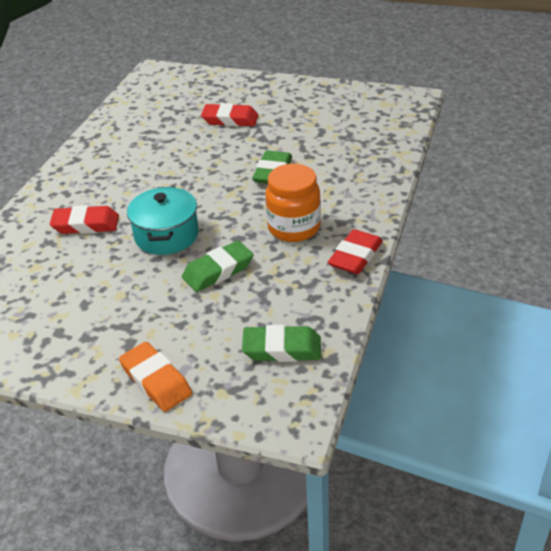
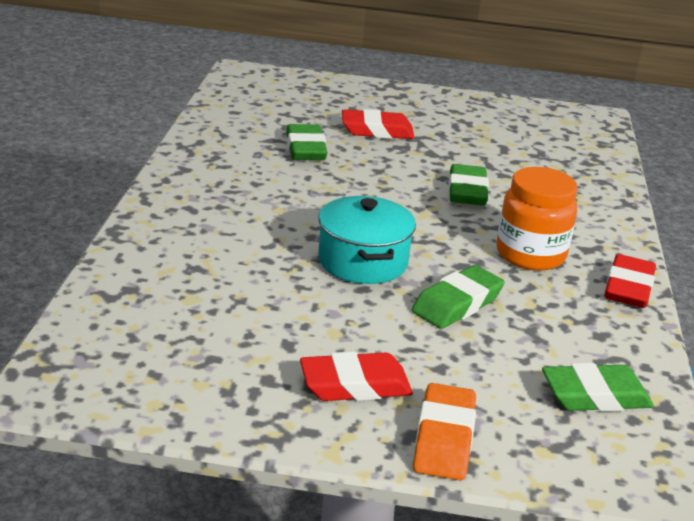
camera: 15 degrees left, 10 degrees down
(86, 225) = (240, 247): red eraser -> red eraser (355, 385)
(156, 381) = (444, 438): orange eraser -> orange eraser turned 60 degrees clockwise
(169, 138) = (305, 149): none -> green eraser

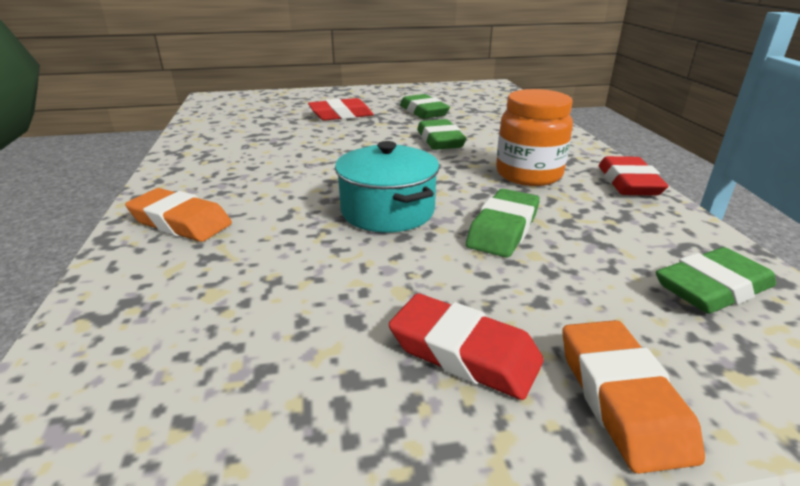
camera: 15 degrees left, 0 degrees up
(178, 230) = (181, 222): none -> orange eraser
(305, 149) = (287, 135): green eraser -> green eraser (423, 112)
(355, 385) = (464, 353): red eraser -> red eraser turned 60 degrees clockwise

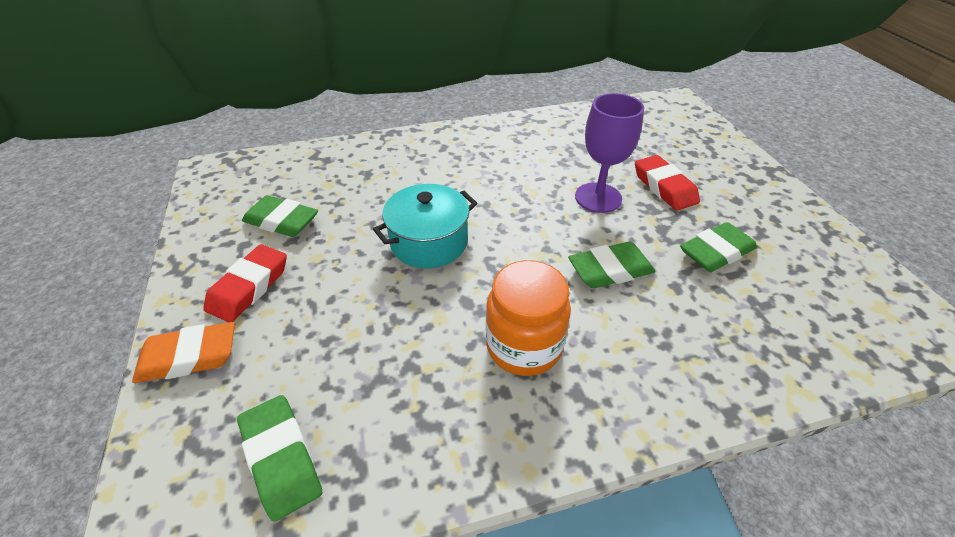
camera: 85 degrees right, 15 degrees up
(181, 222) = (410, 152): orange eraser -> none
(344, 135) = (598, 198): none -> purple goblet
(503, 229) = (396, 315): green eraser -> green eraser (281, 221)
(628, 183) = (516, 452): red eraser -> none

